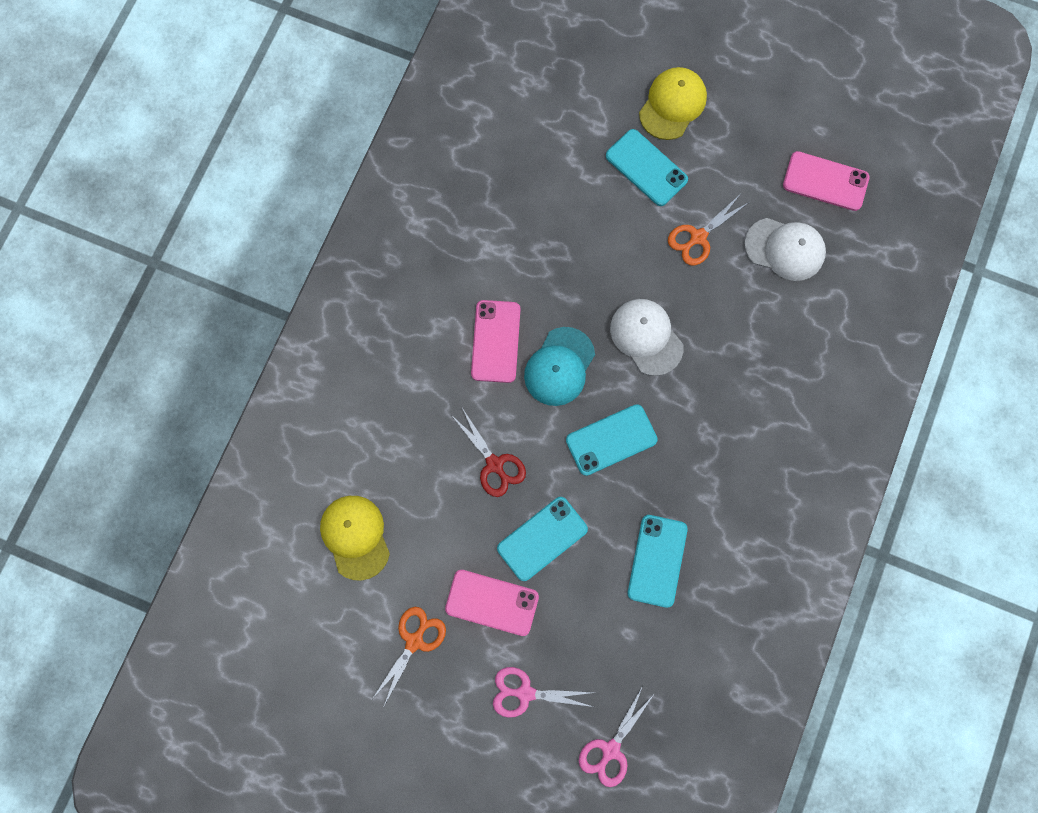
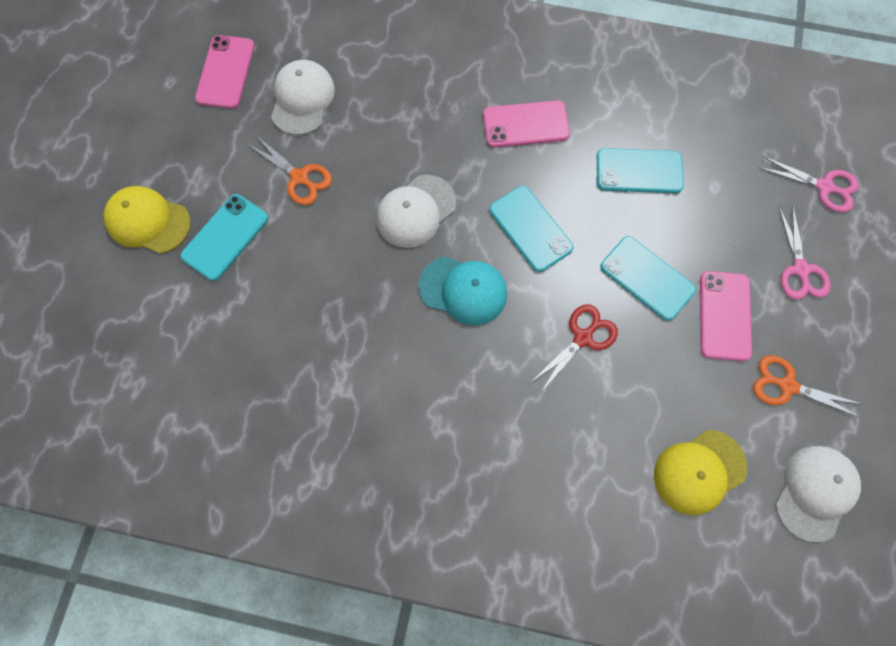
camera: 100 degrees left, 5 degrees down
(316, 635) = (815, 492): none -> white cap
(495, 341) = (447, 360): pink phone -> pink phone (526, 124)

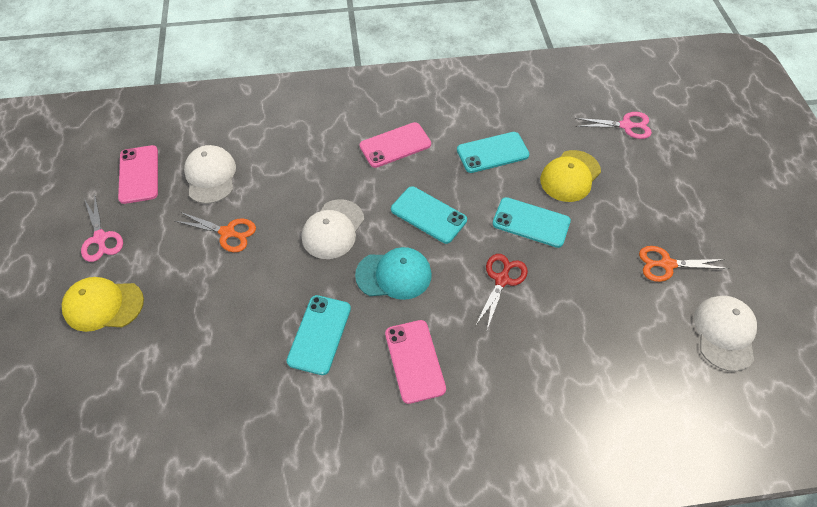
camera: 20 degrees left, 15 degrees down
(225, 237) = (177, 296): turquoise phone -> turquoise phone (319, 334)
(699, 472) = (633, 348): yellow cap -> yellow cap (570, 176)
(724, 316) = (599, 231): pink phone -> pink phone (414, 361)
(800, 269) = (636, 183): pink scissors -> pink scissors (100, 238)

